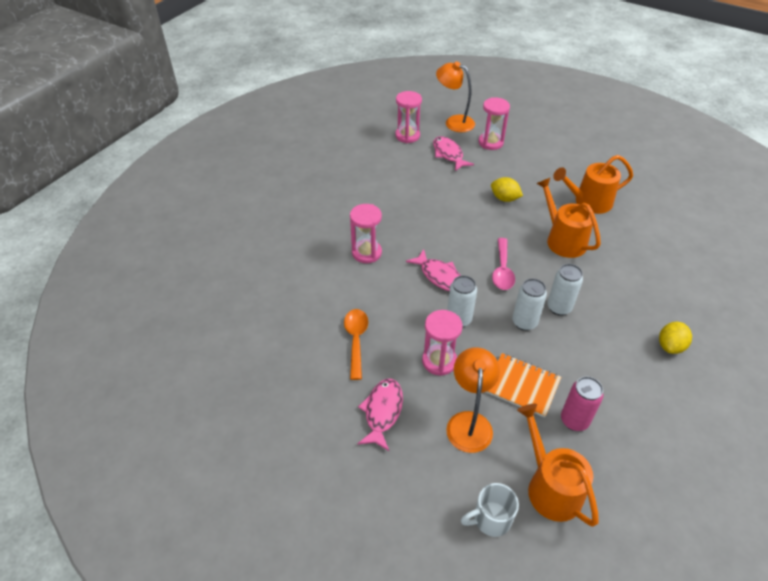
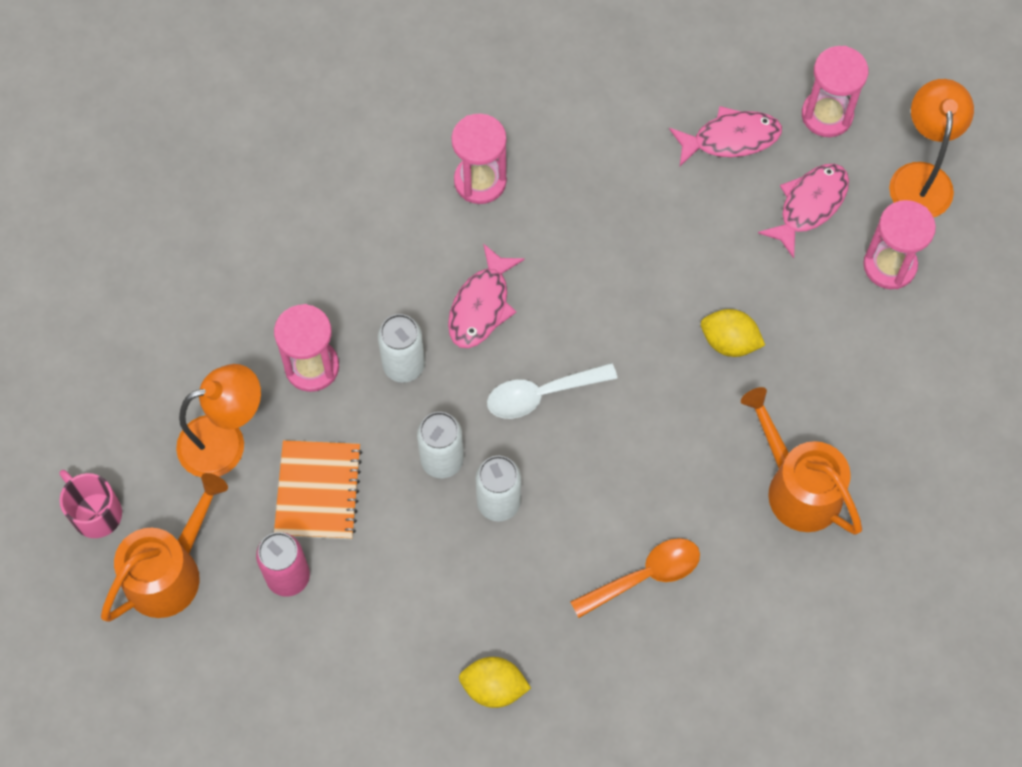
camera: 65 degrees right, 20 degrees up
(356, 340) = (299, 243): orange spoon -> orange spoon (645, 576)
(382, 412) = (195, 328): pink fish -> pink fish (730, 139)
(490, 519) = (95, 513): white mug -> pink mug
(502, 270) = (541, 394): pink spoon -> white spoon
(504, 198) = (729, 342): yellow lemon -> yellow lemon turned 75 degrees counterclockwise
(563, 240) = (666, 469): orange watering can -> none

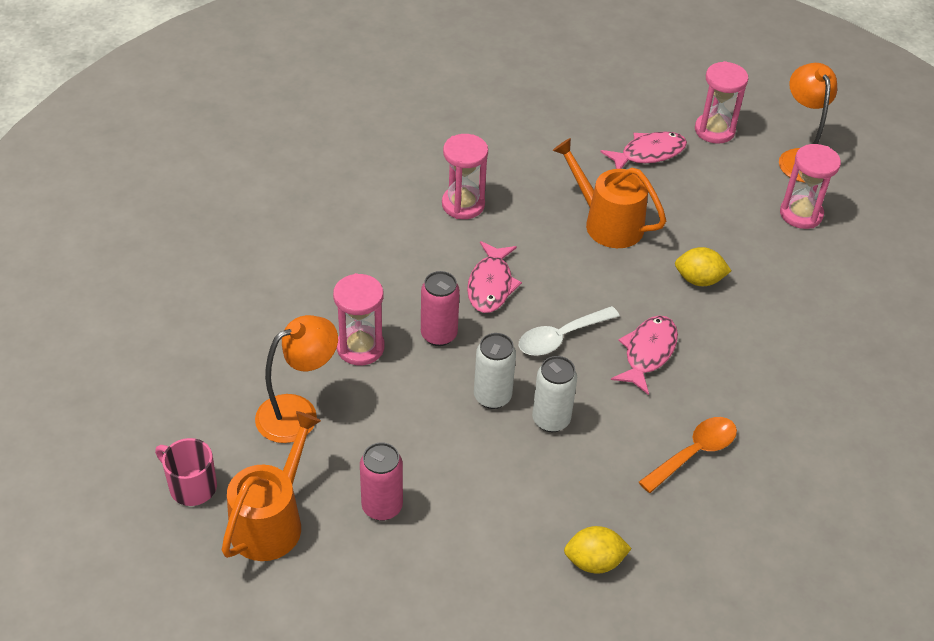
camera: 15 degrees left, 20 degrees down
(318, 491) = (391, 436): orange notebook -> none
(404, 365) = (439, 335): white can -> pink can
(798, 487) = (793, 369): orange watering can -> orange watering can (607, 223)
(809, 206) = (724, 186): pink fish -> pink fish (648, 353)

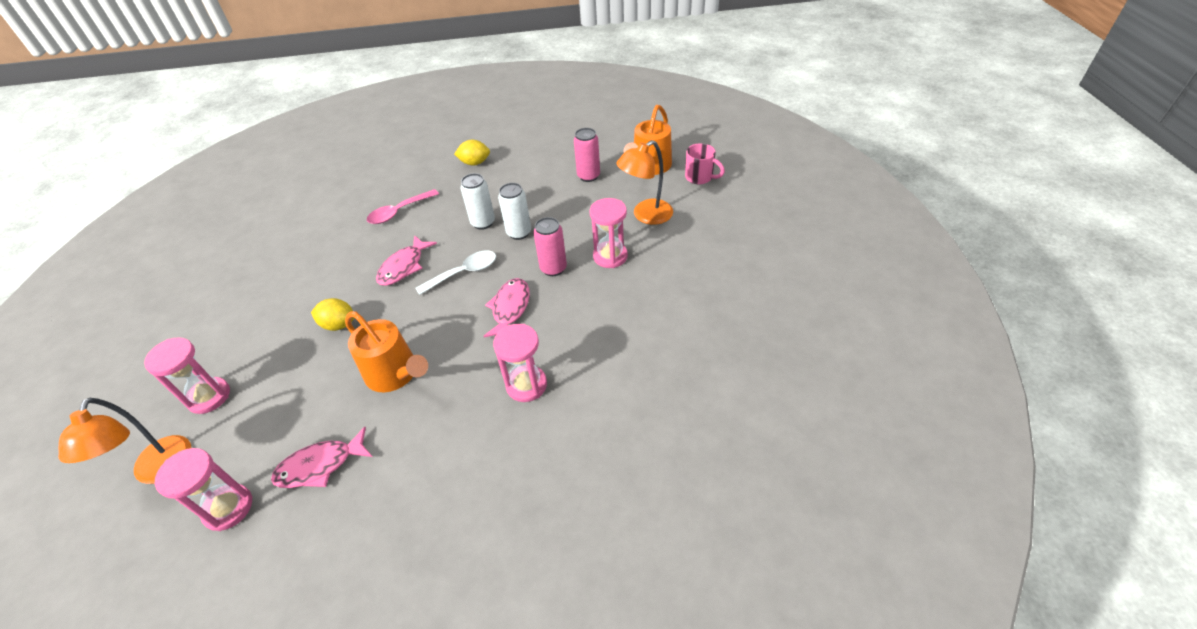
camera: 175 degrees left, 0 degrees up
(694, 453) = (399, 212): orange spoon -> pink spoon

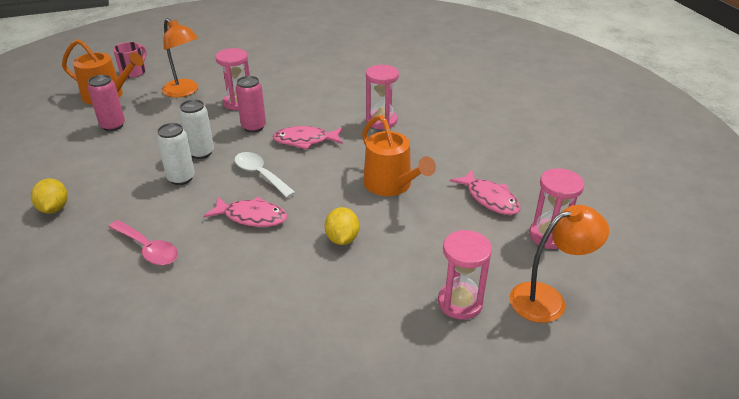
camera: 105 degrees left, 10 degrees down
(395, 374) = (391, 185): orange watering can -> orange watering can turned 120 degrees clockwise

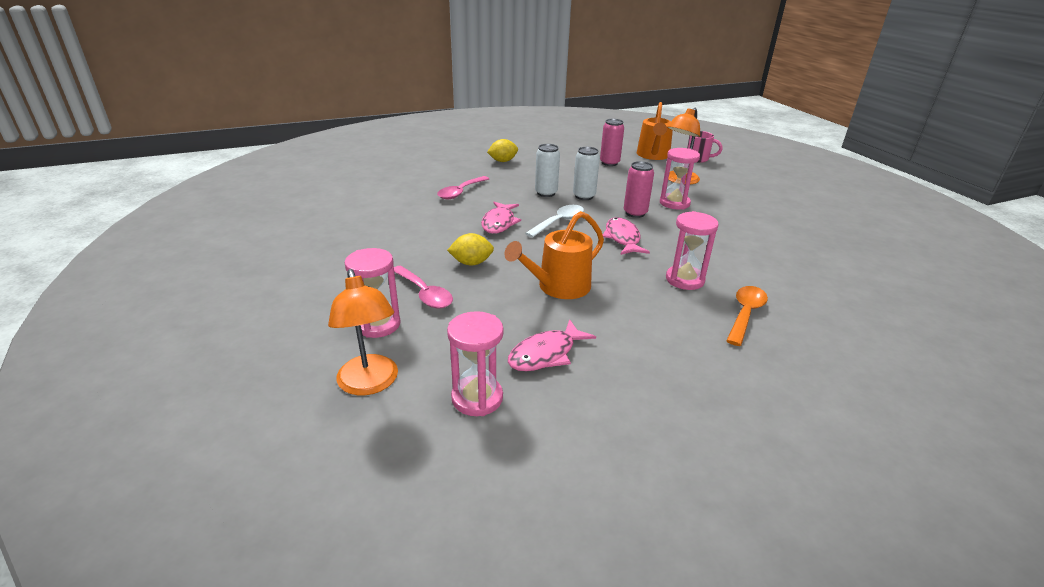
camera: 85 degrees right, 5 degrees down
(402, 272) = (424, 294): none -> pink spoon
(428, 105) = (745, 314): none -> orange spoon

